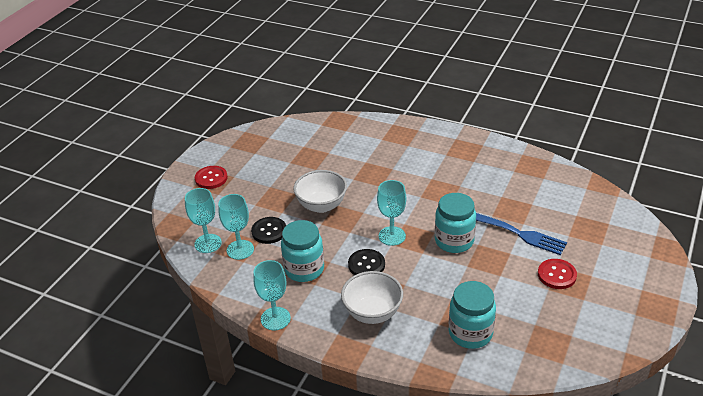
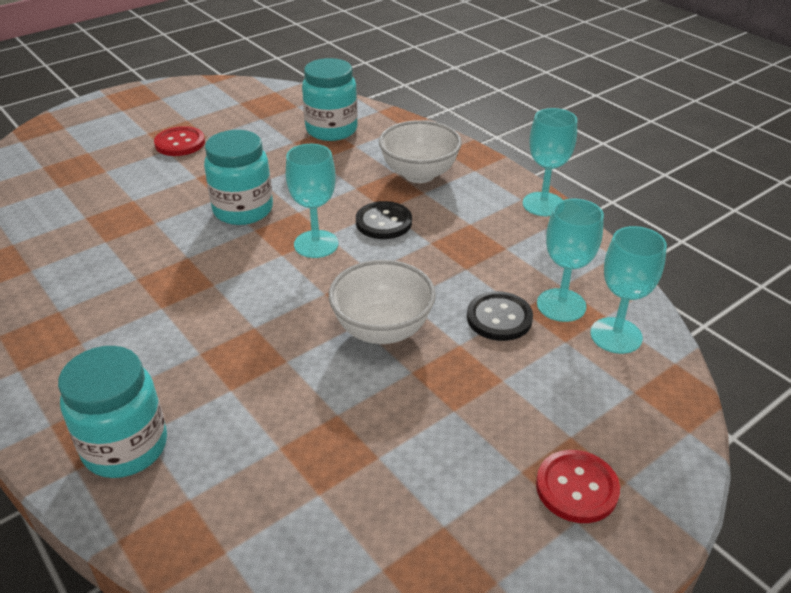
camera: 155 degrees left, 0 degrees up
(304, 269) = (473, 245): turquoise jar -> turquoise jar (125, 447)
(518, 233) = (156, 191): blue fork -> none

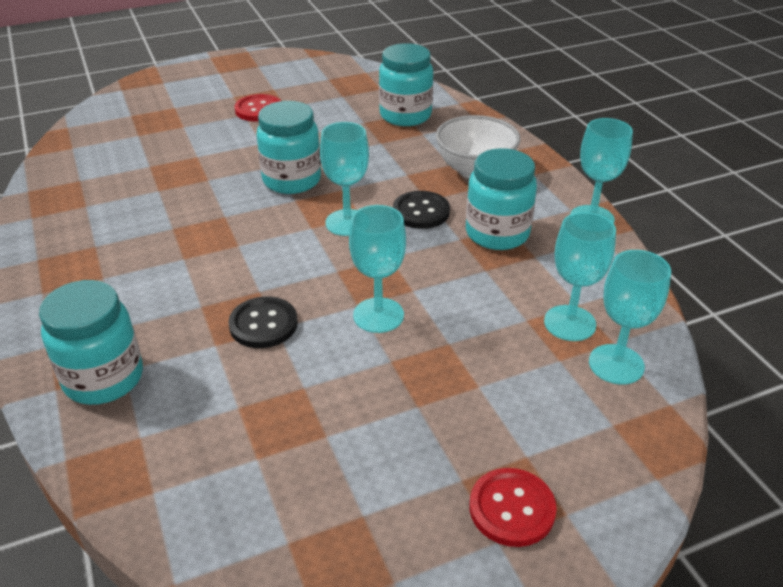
camera: 15 degrees right, 0 degrees up
(382, 330) = (378, 315): white bowl -> turquoise goblet
(463, 232) = (497, 233): none -> turquoise jar
(499, 318) = (499, 324): black button -> black button (263, 324)

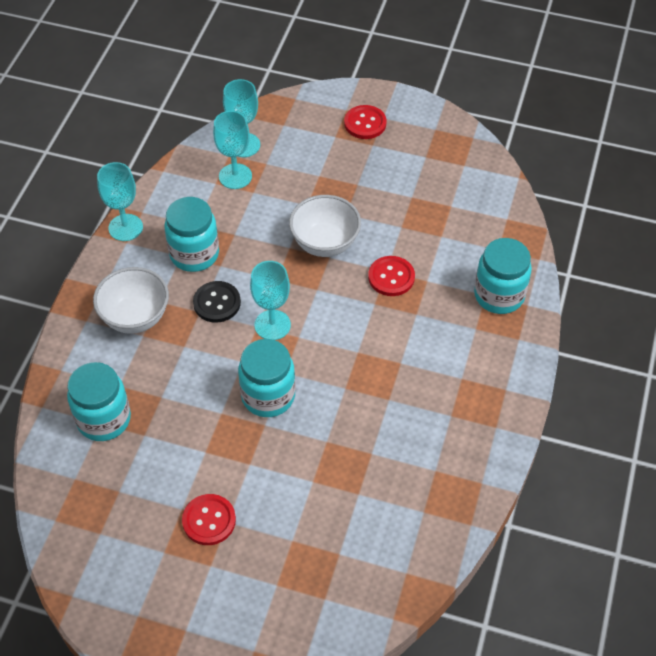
camera: 140 degrees left, 15 degrees up
(263, 324) = (391, 277): black button -> red button
(378, 315) = (325, 243): turquoise goblet -> white bowl

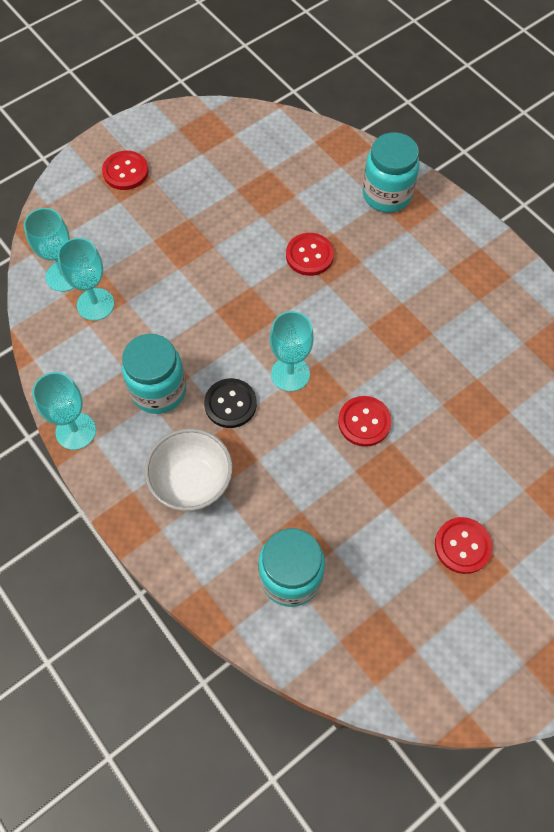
camera: 55 degrees left, 10 degrees up
(268, 396) = (364, 422): turquoise jar -> red button
(325, 243) = (233, 281): white bowl -> none

